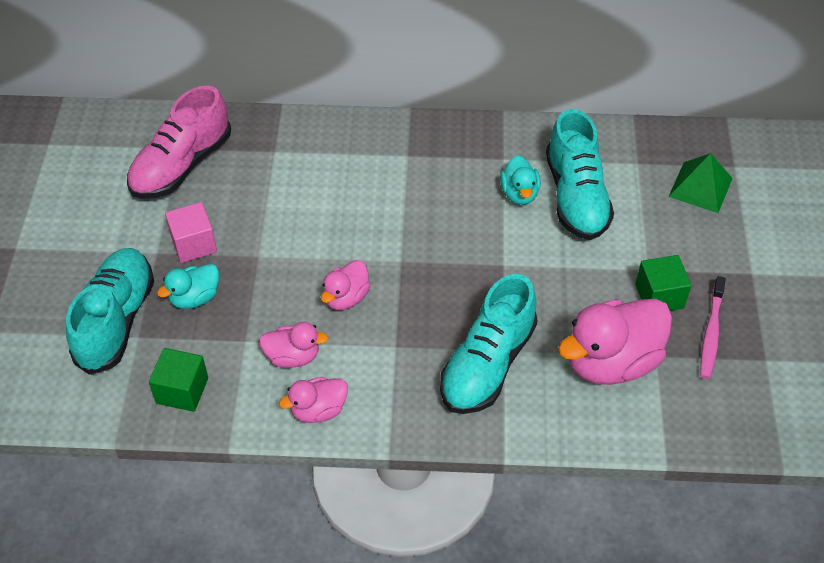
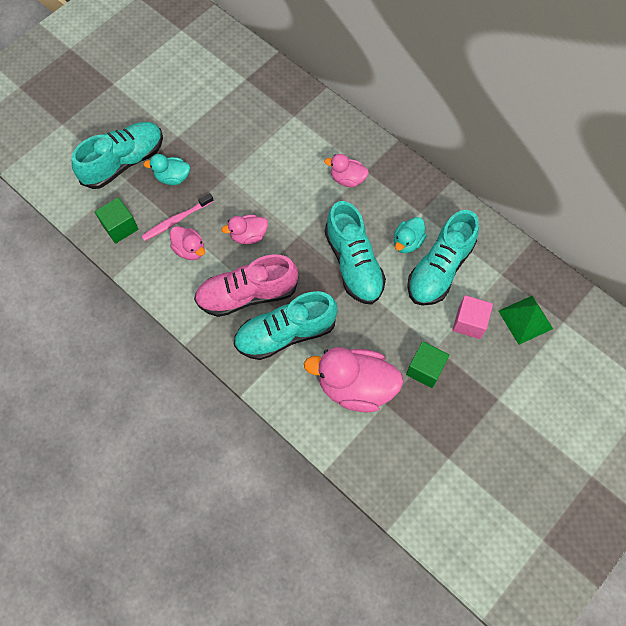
camera: 40 degrees right, 15 degrees up
(181, 165) = (236, 90): pink shoe -> pink shoe (247, 294)
(194, 244) = (200, 145): pink cube -> pink cube (469, 322)
(318, 410) = (174, 290): pink duck -> pink duck (347, 179)
(487, 249) = (353, 263): none -> turquoise shoe
(711, 333) = (432, 416): pink toothbrush -> pink toothbrush (176, 220)

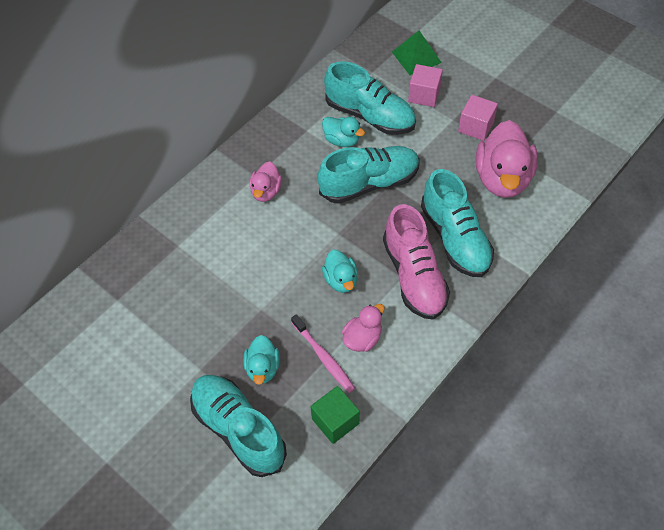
camera: 90 degrees left, 10 degrees down
(248, 235) = (341, 280): pink duck -> turquoise duck
(425, 369) = (476, 127): green cube -> pink cube

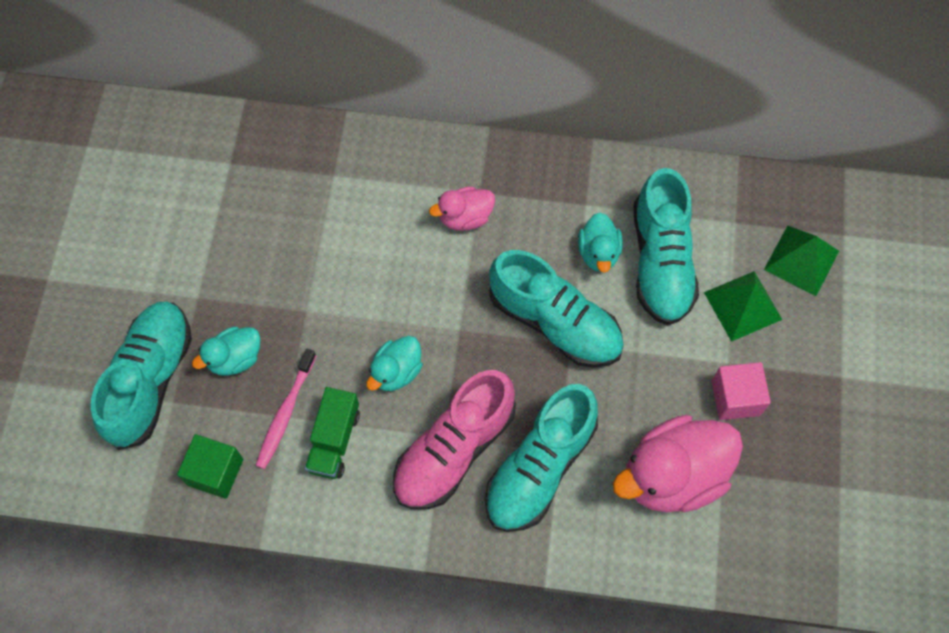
camera: 55 degrees right, 10 degrees up
(362, 338) = (334, 440): pink duck -> green truck
(424, 95) = (742, 306): pink cube -> green pyramid

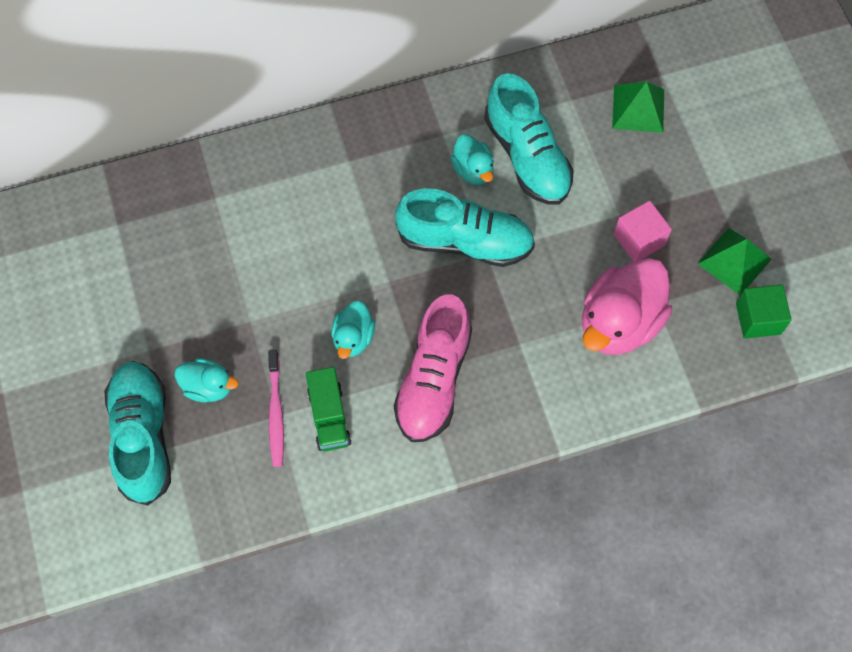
camera: 25 degrees left, 0 degrees up
(215, 472) = (240, 487): green cube -> green cube (758, 319)
(235, 358) = (208, 387): turquoise duck -> turquoise duck turned 105 degrees counterclockwise
(465, 217) = (347, 186): pink duck -> none
(540, 467) = (510, 363): turquoise shoe -> none
(742, 306) = (609, 164): green pyramid -> green pyramid (734, 261)

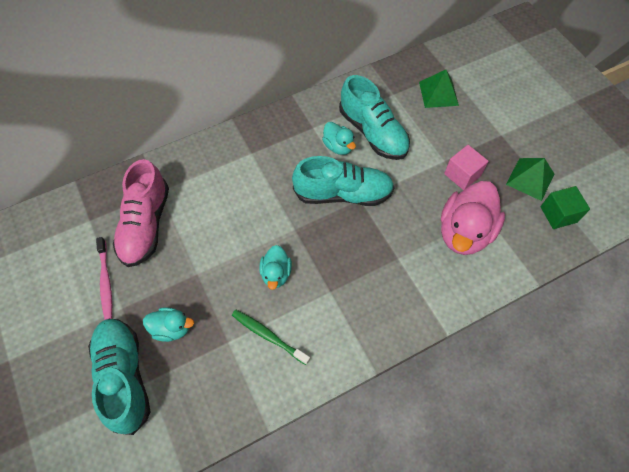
camera: 10 degrees left, 5 degrees down
(276, 413) = (227, 340): pink toothbrush -> pink toothbrush (106, 281)
(329, 417) = (268, 336): green truck -> green toothbrush
(433, 380) = (341, 295): pink shoe -> pink shoe (146, 225)

